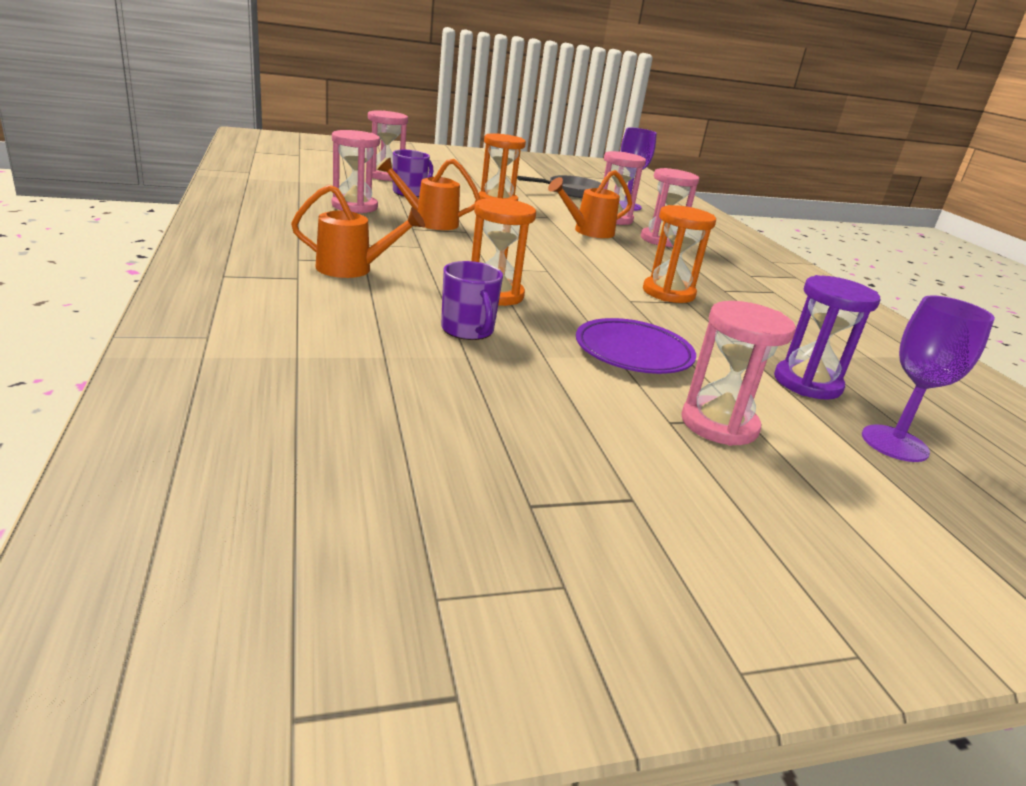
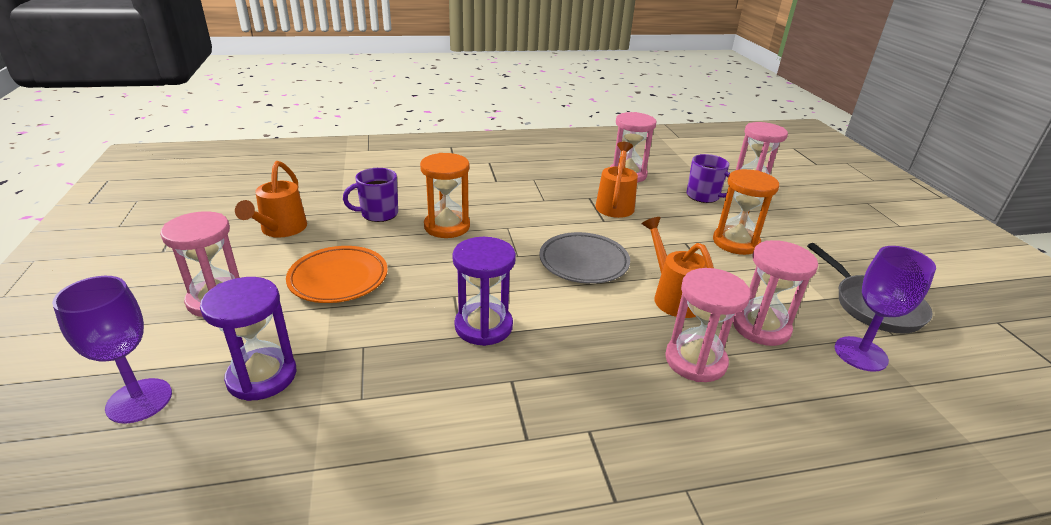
camera: 95 degrees right, 5 degrees up
(352, 269) = (477, 177): orange watering can -> orange watering can (281, 230)
(549, 249) = (583, 262): none -> grey plate
(633, 353) = (338, 279): purple plate -> orange plate
(668, 293) = (483, 326): orange hourglass -> purple hourglass

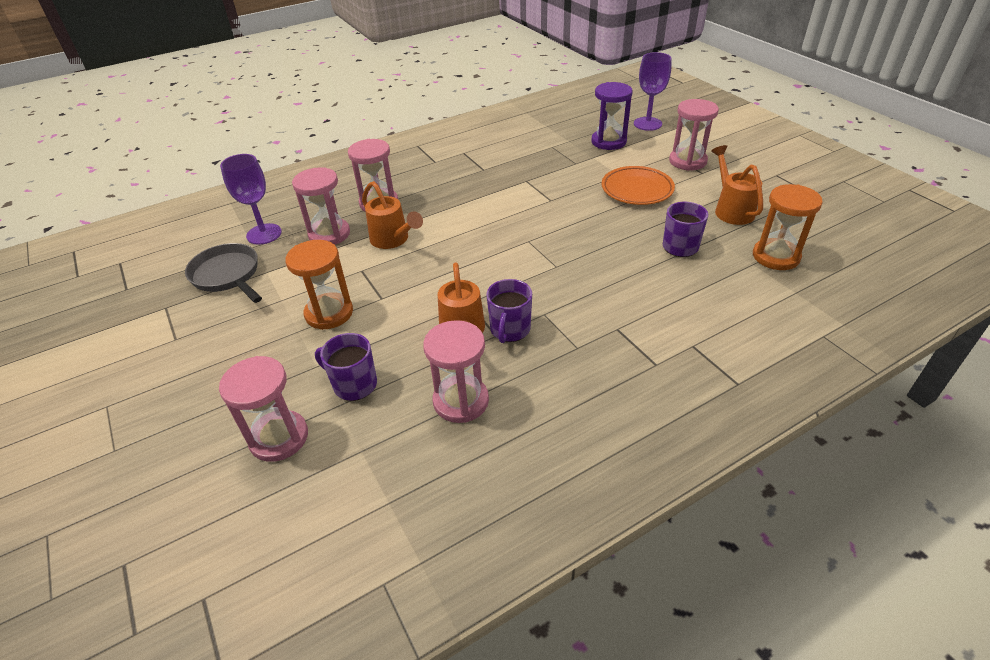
camera: 165 degrees right, 10 degrees up
(447, 226) = (609, 251): orange hourglass -> orange hourglass (776, 256)
(483, 326) = (517, 188): purple hourglass -> none
(577, 197) = (510, 330): none -> purple mug
(583, 262) = (471, 250): grey plate -> none

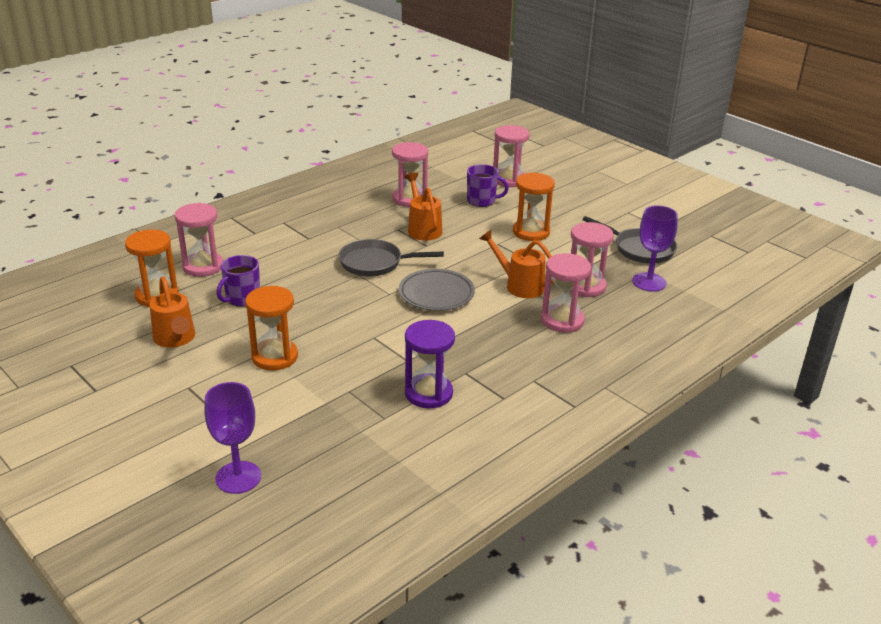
camera: 165 degrees right, 10 degrees down
(481, 236) = (436, 294): none -> grey plate
(510, 330) = (388, 232): purple mug -> none
(536, 280) = (375, 263): none -> grey pan
(608, 142) = (303, 433): purple hourglass -> purple hourglass (428, 393)
(637, 189) = (275, 357): orange plate -> orange hourglass
(687, 161) = (200, 404): pink hourglass -> pink hourglass (203, 266)

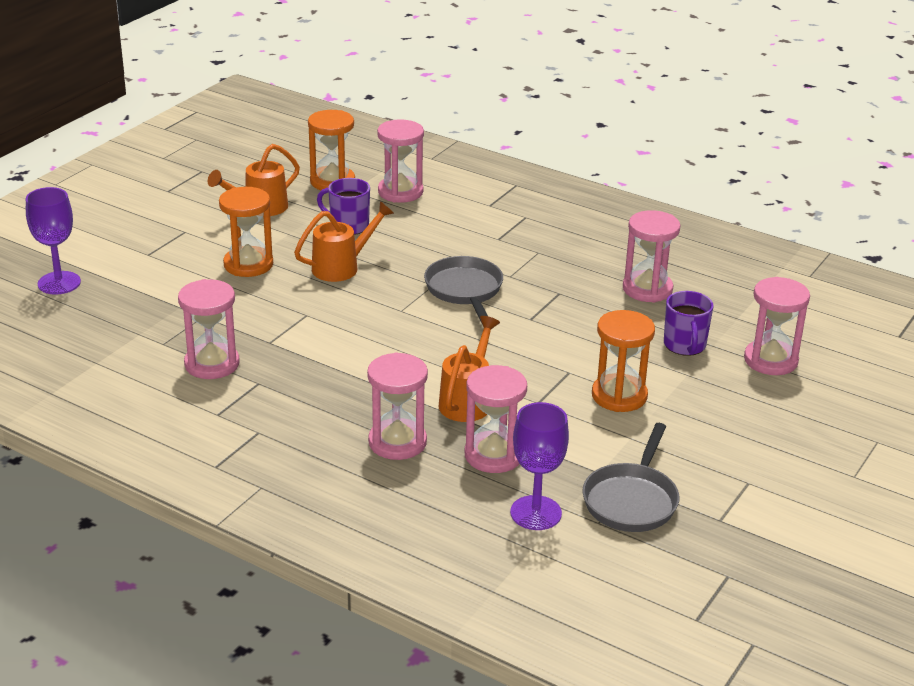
camera: 75 degrees right, 0 degrees up
(423, 229) = (571, 310): orange watering can -> orange watering can (341, 267)
(428, 393) = (212, 364): purple hourglass -> pink hourglass
(436, 294) = (415, 342): grey plate -> none

